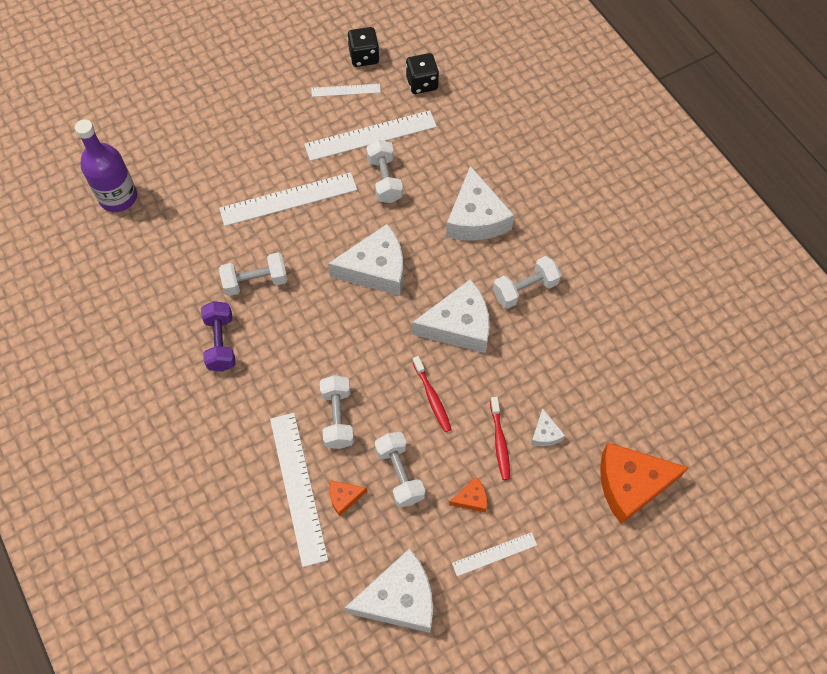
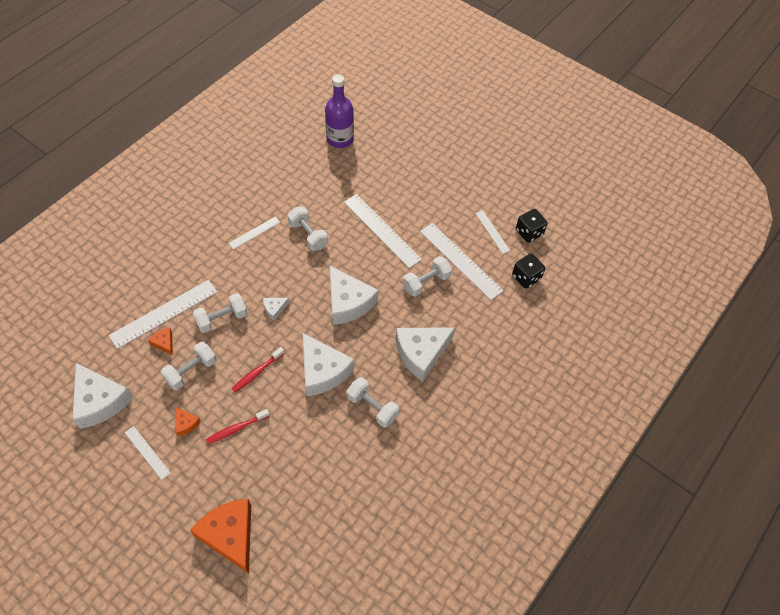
camera: 65 degrees right, 5 degrees down
(220, 343) = (254, 233): purple dumbbell -> white ruler
(545, 433) = (253, 458): white cheese -> white cheese (274, 309)

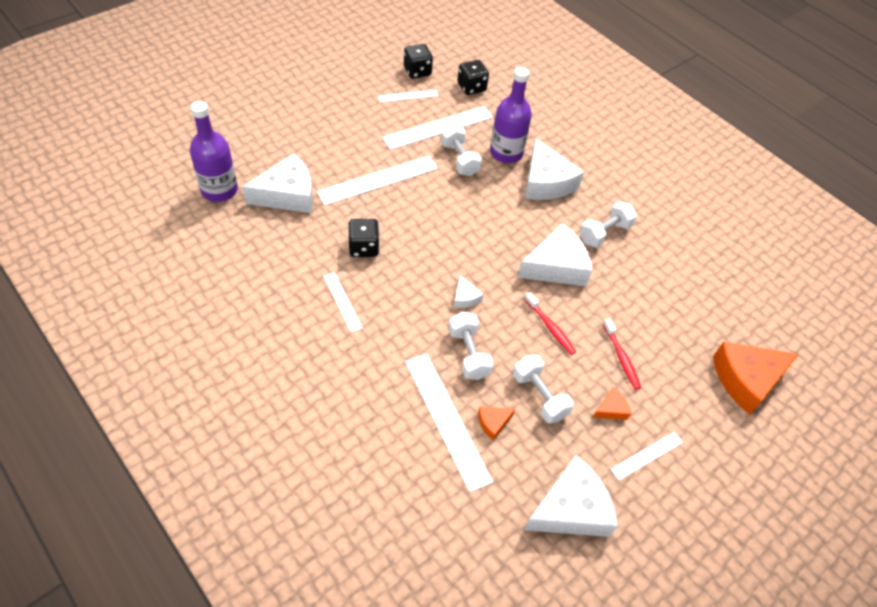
camera: 80 degrees left, 5 degrees down
(308, 235) = (364, 247): white dumbbell -> black dice
(348, 302) = (470, 228): white cheese -> white cheese (287, 195)
(447, 317) = (506, 153): none -> purple bottle

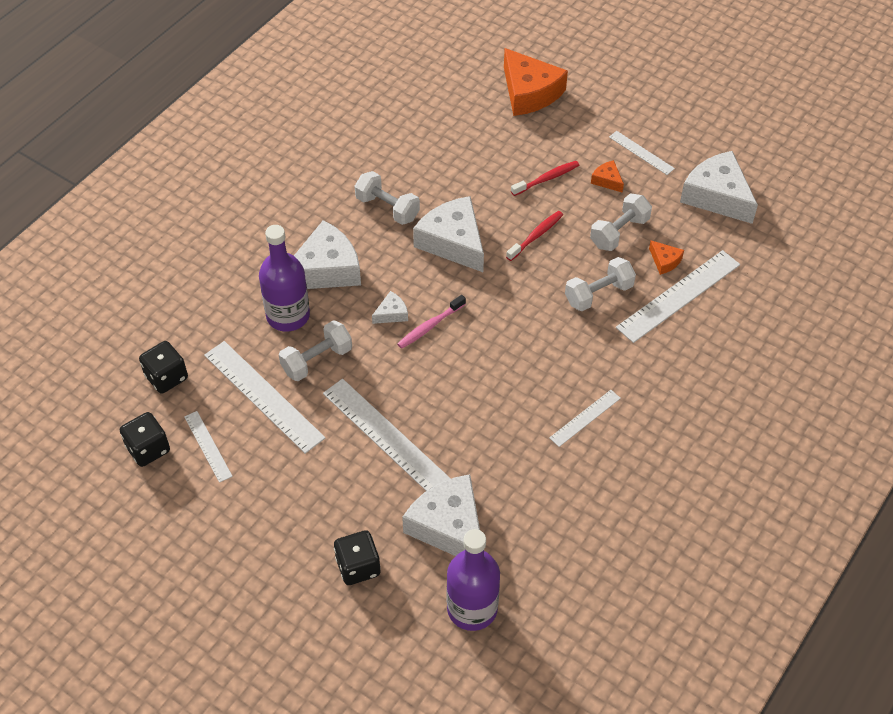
camera: 100 degrees left, 0 degrees up
(364, 247) = (501, 420): black dice -> black dice (358, 566)
(465, 297) = (530, 311): white cheese -> white cheese (391, 313)
(470, 229) = (430, 326): none -> pink toothbrush

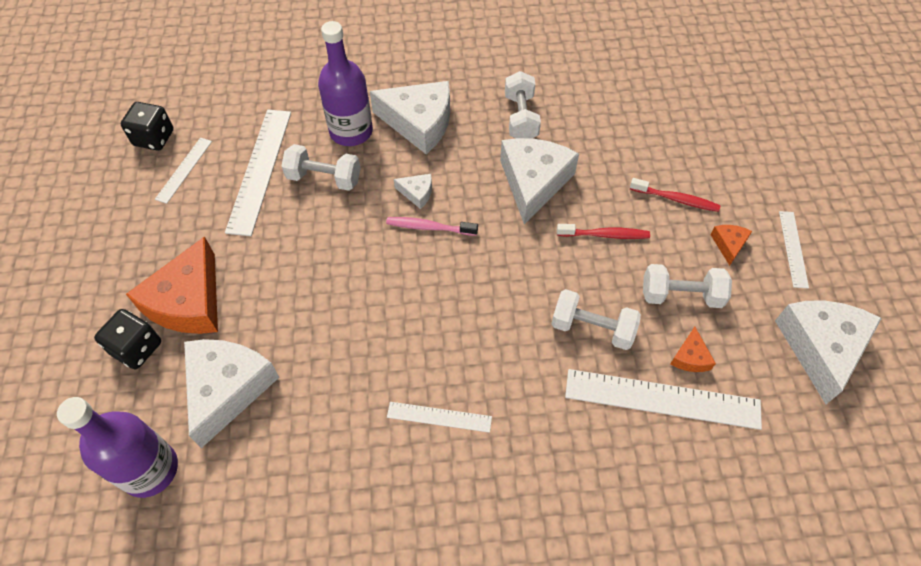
camera: 50 degrees right, 5 degrees up
(166, 377) = (228, 104): black dice -> none
(385, 436) = (287, 275): white ruler -> none
(529, 92) = (753, 123): orange cheese -> orange cheese (188, 302)

